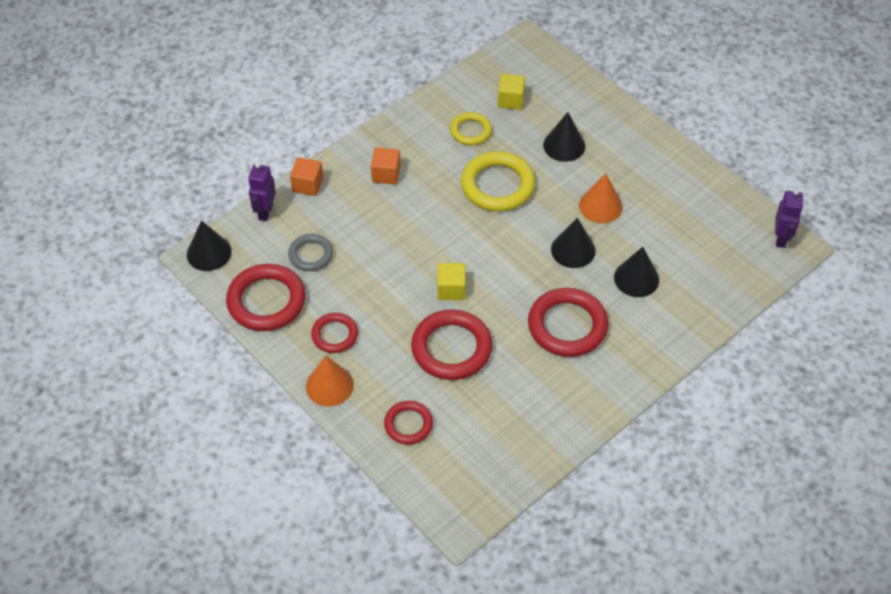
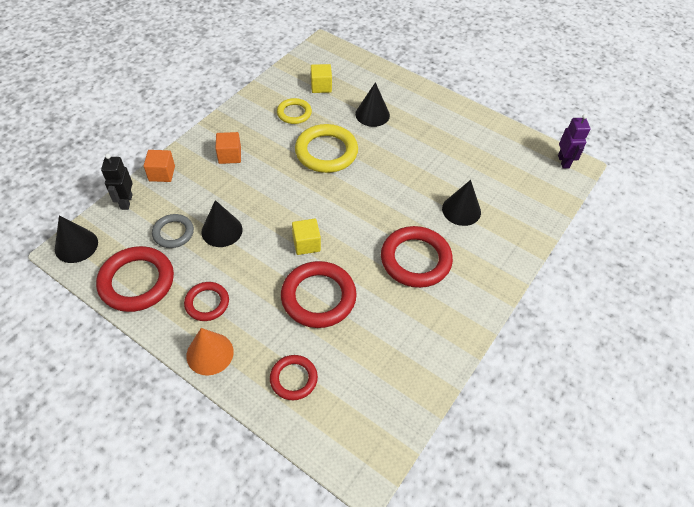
camera: 15 degrees left, 0 degrees up
(265, 212) = (126, 202): purple robot -> black robot
(573, 250) = (402, 194): black cone -> black cone (222, 230)
(600, 206) = (414, 156): orange cone -> none

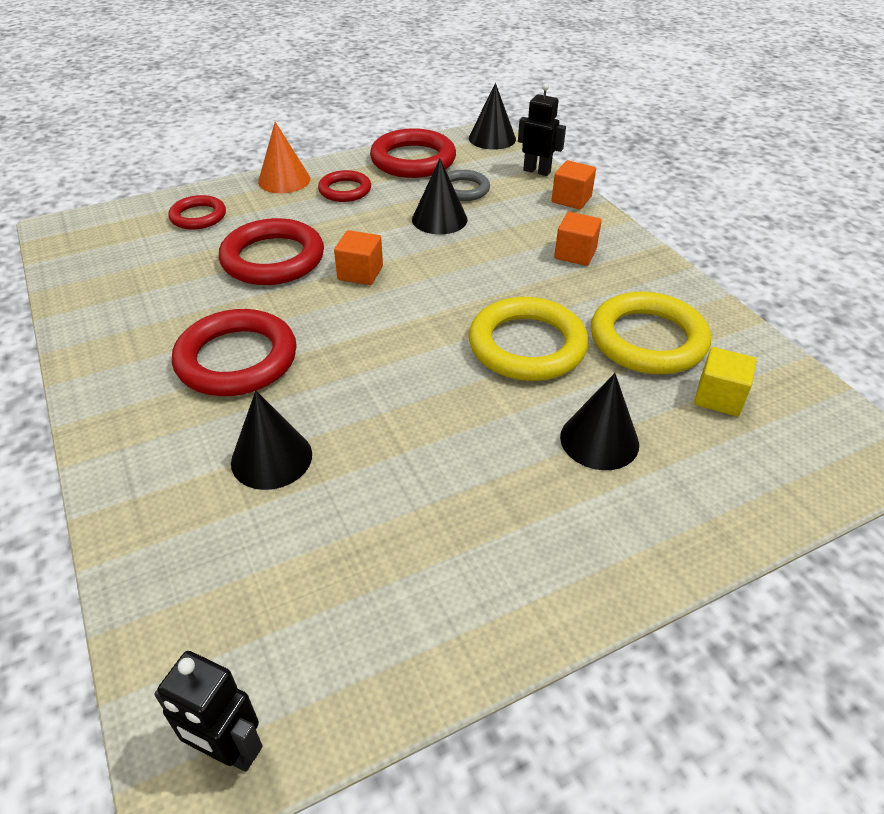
camera: 120 degrees right, 10 degrees down
(294, 113) = (647, 340): yellow ring -> yellow ring, size x1.72
(306, 244) = (360, 273): yellow cube -> orange cube
(563, 161) = (229, 751): purple robot -> black robot

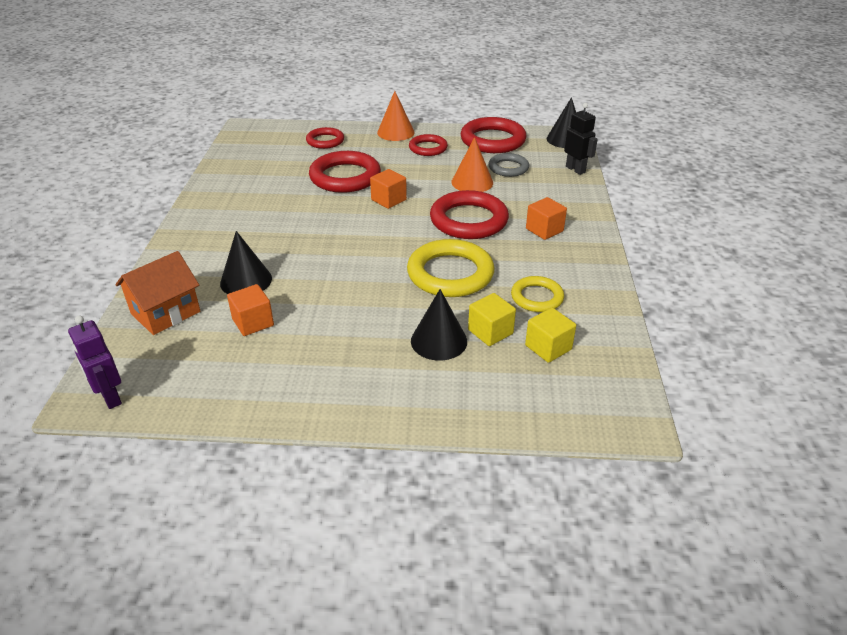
camera: 30 degrees right, 5 degrees down
(191, 560) = (165, 312): none -> orange house
(229, 751) = (110, 397): black robot -> purple robot
(237, 359) = (274, 225): red ring -> red ring (468, 220)
(439, 219) = (472, 182): black cone -> orange cone
(571, 199) = (581, 194): orange cube -> orange cube (253, 322)
(642, 403) = (490, 332): none -> yellow cube
(647, 340) = (537, 297): yellow ring -> yellow ring, size x0.58

